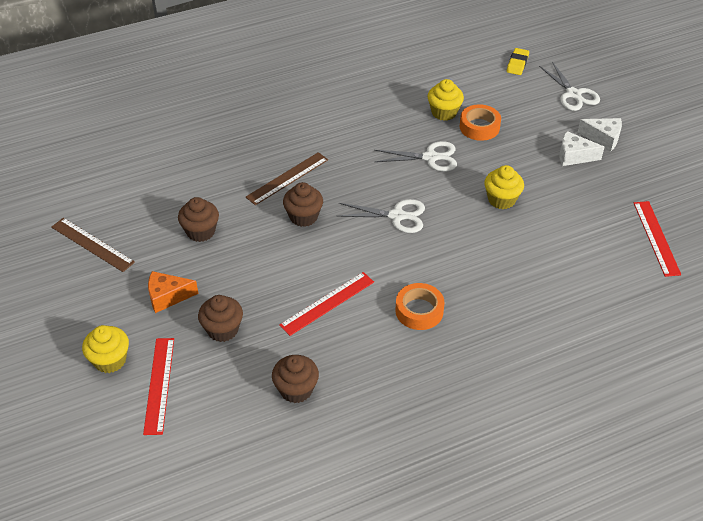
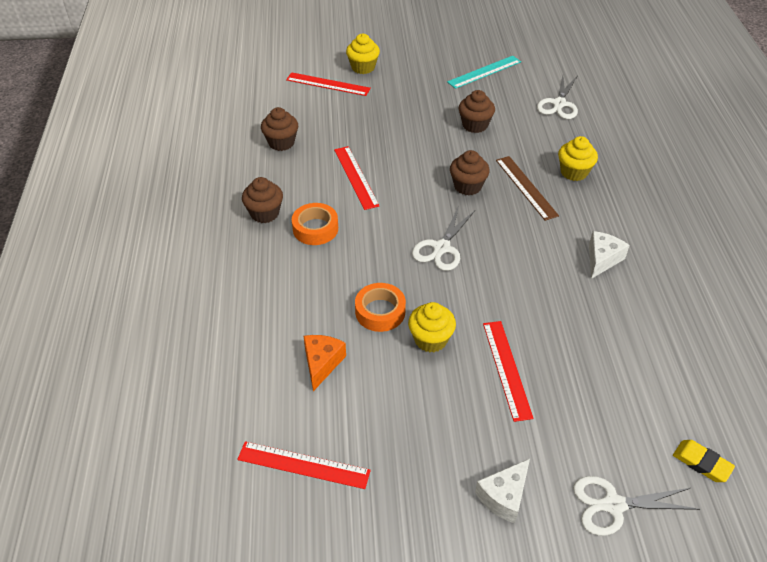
camera: 110 degrees right, 0 degrees up
(92, 244) = (484, 72): brown ruler -> turquoise ruler
(167, 297) = (409, 99): orange cheese -> orange cheese (321, 363)
(223, 330) = (360, 119): brown cupcake -> brown cupcake (264, 213)
(430, 157) = (522, 301): white scissors -> white scissors (559, 104)
(444, 112) = (603, 340): yellow cupcake -> yellow cupcake (574, 172)
(479, 127) = (566, 365): orange tape -> orange tape (380, 312)
(502, 154) = (507, 369): none -> red ruler
(574, 156) = (479, 444): white cheese -> white cheese (602, 259)

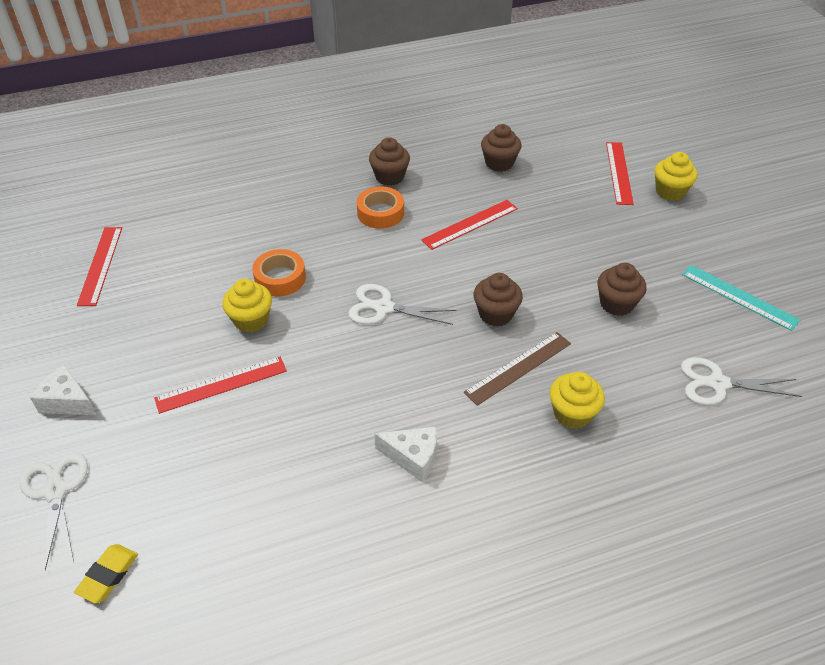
camera: 75 degrees right, 0 degrees up
(321, 363) = (209, 253): orange cheese -> none

